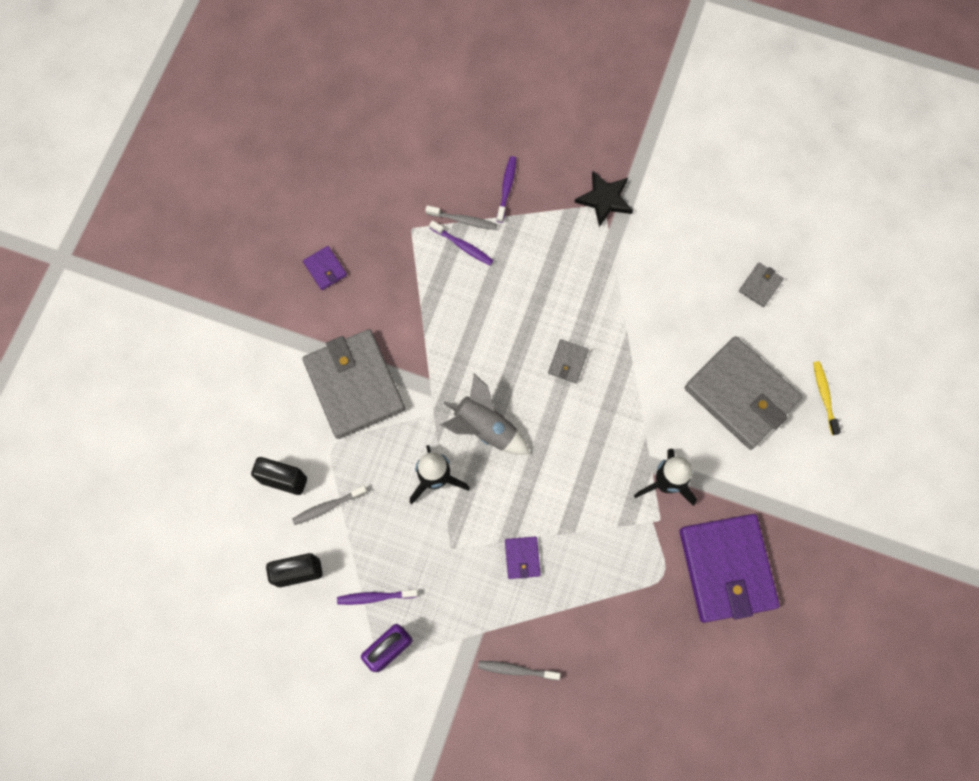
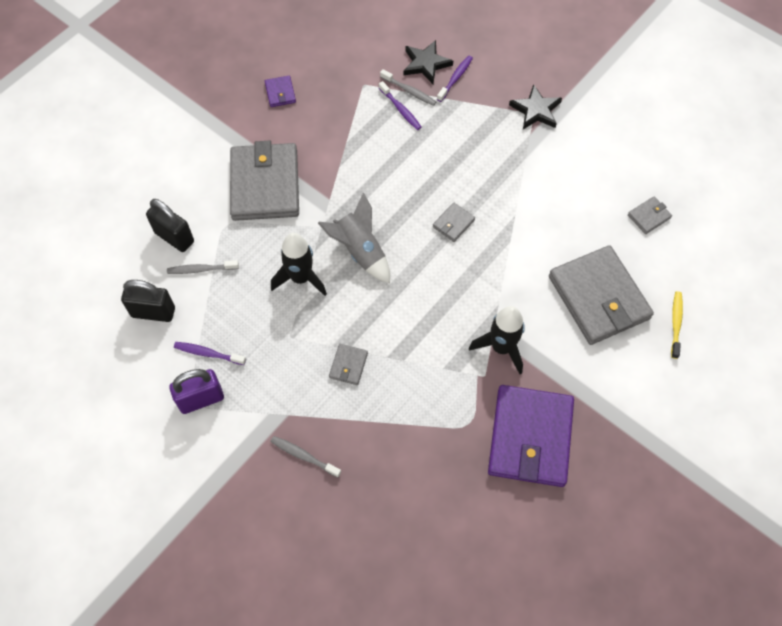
camera: 20 degrees right, 10 degrees down
(468, 181) = (426, 64): none -> black star
(522, 558) = (348, 365): purple wallet -> grey wallet

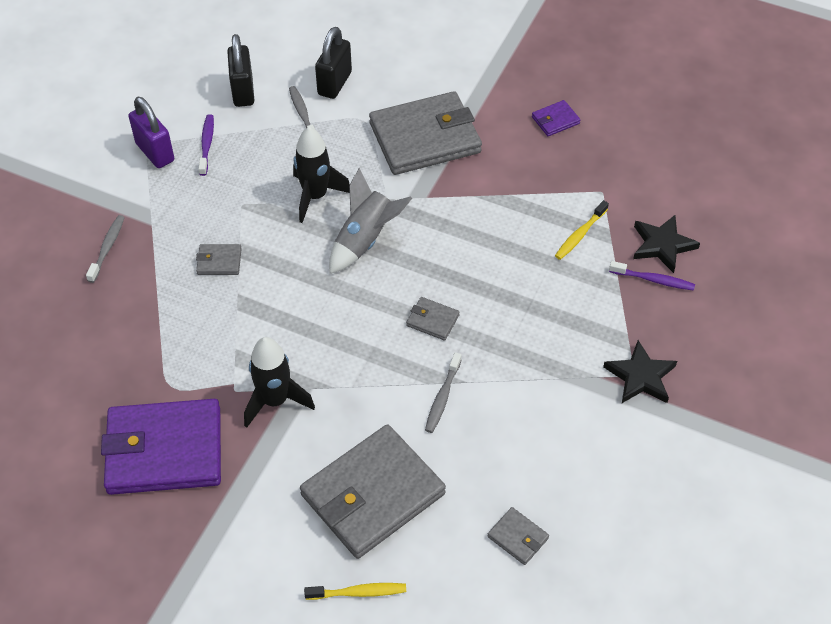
camera: 75 degrees right, 10 degrees down
(400, 109) = (580, 235): purple toothbrush -> yellow toothbrush
(409, 91) = (612, 237): grey toothbrush -> grey toothbrush (442, 397)

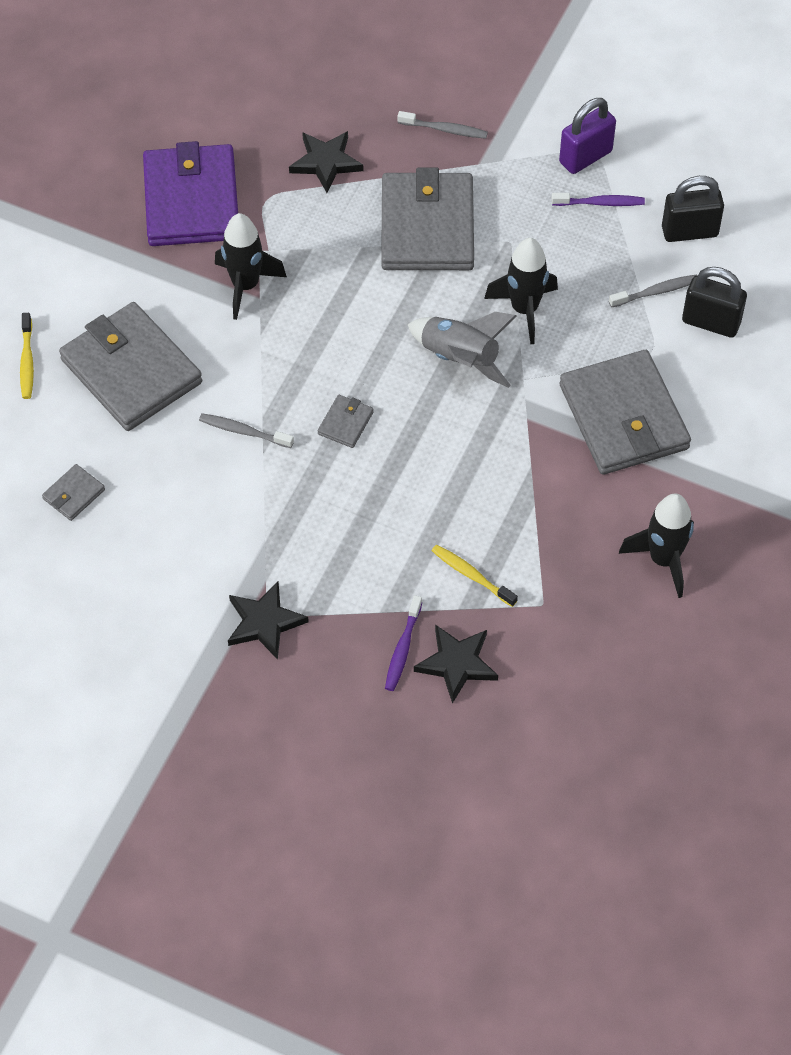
camera: 90 degrees right, 5 degrees up
(132, 338) = (326, 162): none -> black star
(219, 261) = (427, 227): grey wallet -> grey wallet, size x2.41
(555, 120) = (663, 560): purple wallet -> black rocket

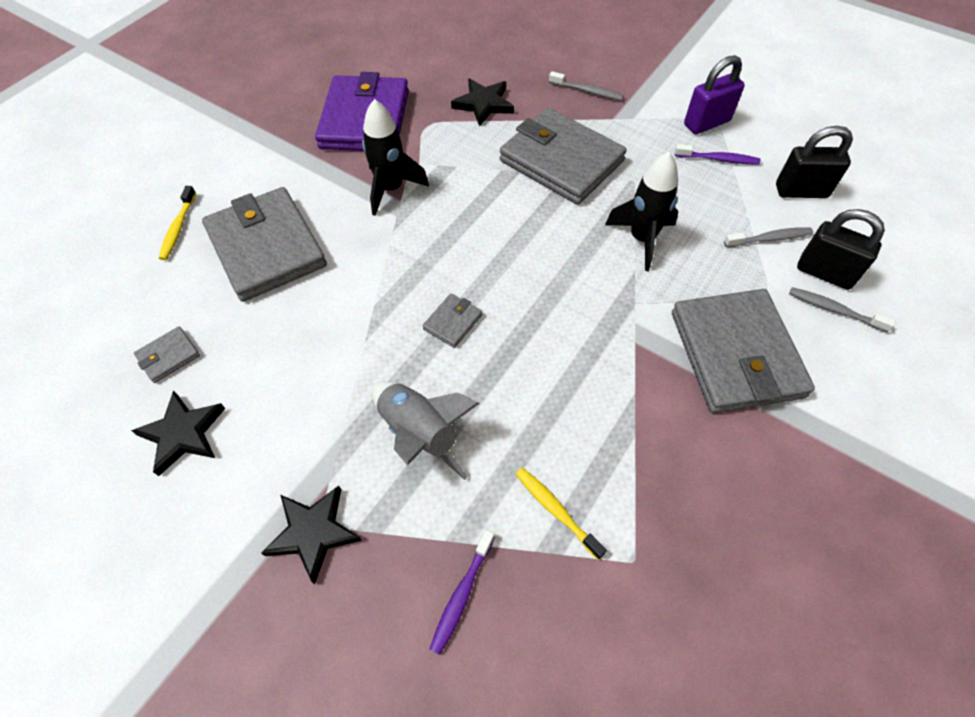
camera: 10 degrees right, 0 degrees up
(243, 431) = (352, 317): grey toothbrush -> grey toothbrush (834, 310)
(427, 227) = (561, 161): grey wallet -> grey wallet turned 60 degrees counterclockwise
(457, 663) = (523, 627): black star -> black star (183, 433)
(460, 359) = (575, 276): grey rocket -> grey rocket (420, 433)
(663, 560) = (779, 526): black rocket -> none

